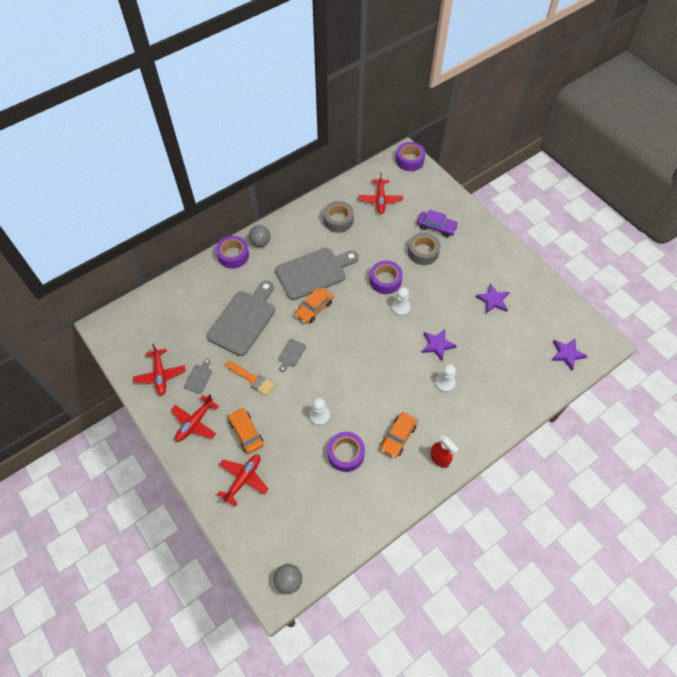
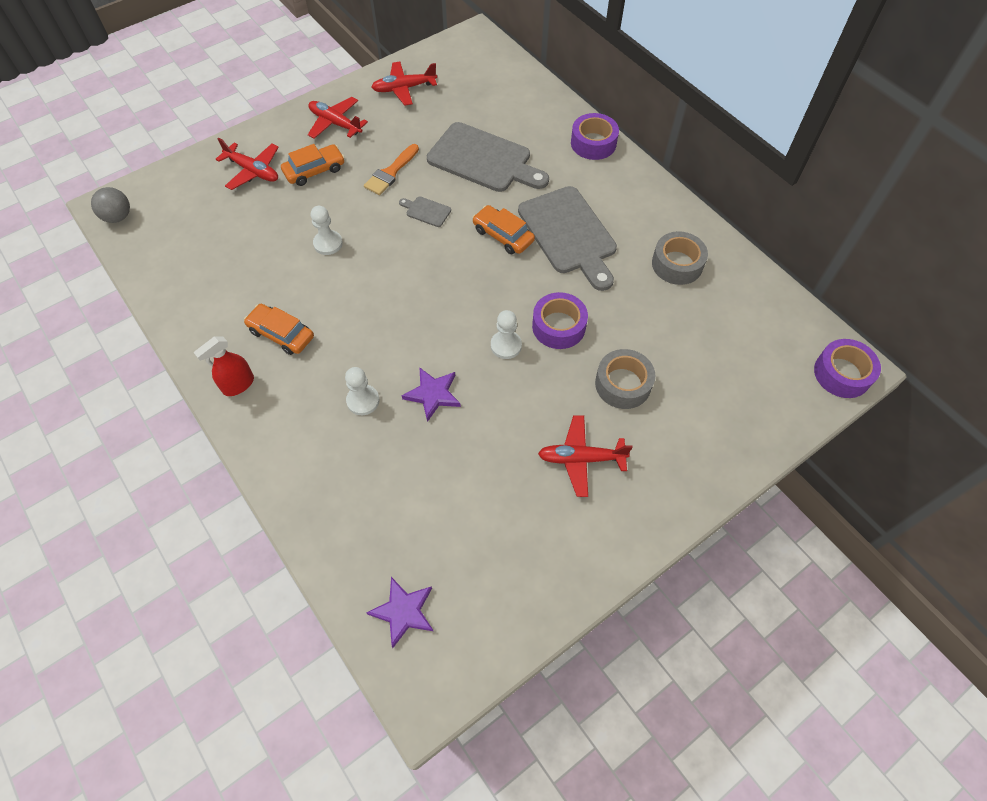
camera: 90 degrees right, 0 degrees up
(198, 377) = (397, 122): grey cutting board -> none
(260, 242) = (620, 171): grey ball -> none
(346, 454) = (267, 272): purple tape -> none
(380, 200) = (733, 324): red plane -> red plane (581, 458)
(436, 227) = (683, 409): purple car -> none
(493, 300) = (523, 491): purple star -> none

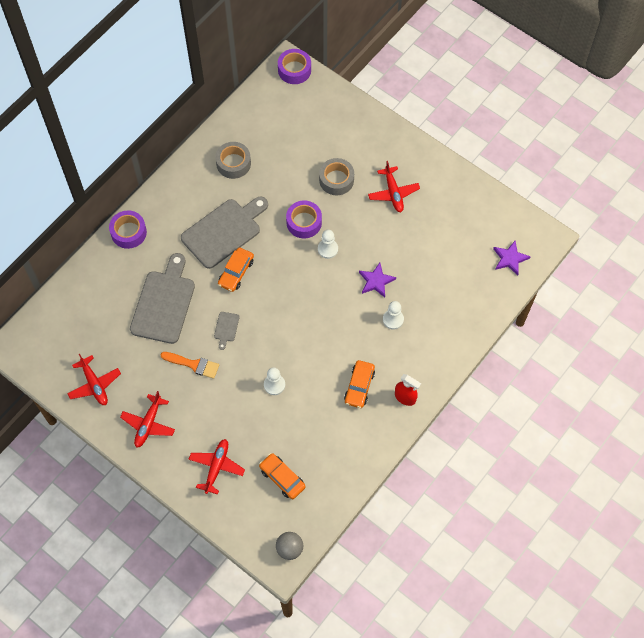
camera: 105 degrees left, 5 degrees up
(314, 170) = (205, 421): orange car -> orange car (282, 478)

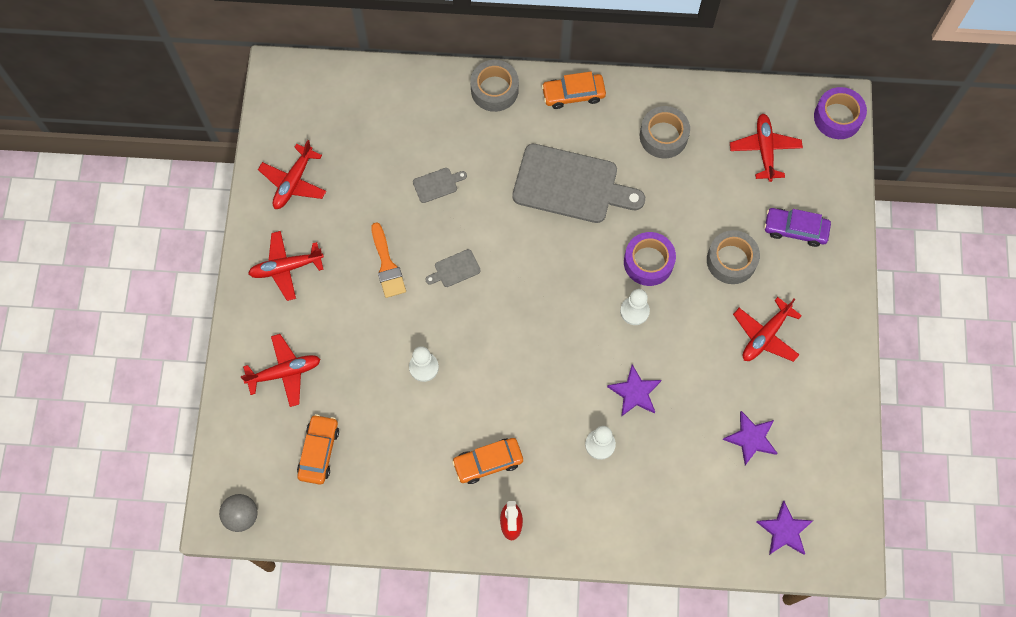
camera: 55 degrees right, 5 degrees up
(128, 232) = (494, 90): purple tape -> grey tape
(164, 303) = (437, 184): grey cutting board -> grey cutting board, size x0.41
(236, 272) = (530, 232): orange car -> orange car (573, 94)
(284, 118) = (764, 150): none -> red plane
(343, 136) = (795, 229): none -> purple car
(446, 240) = (751, 438): none -> purple star

